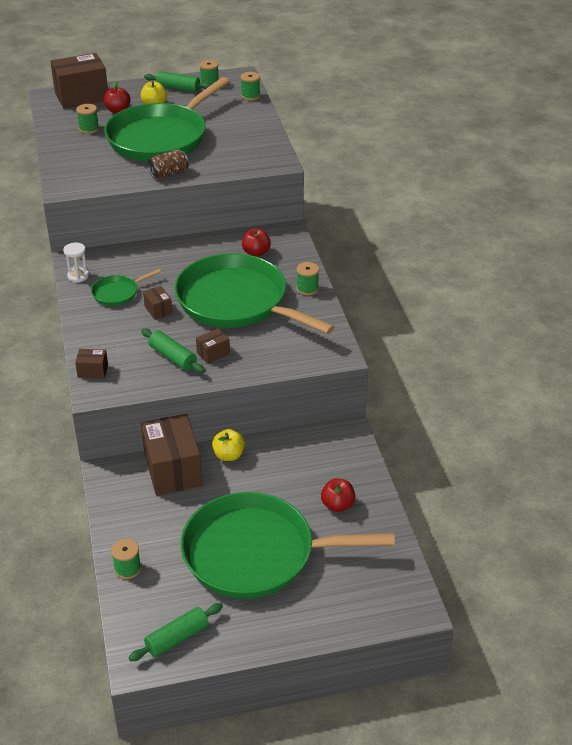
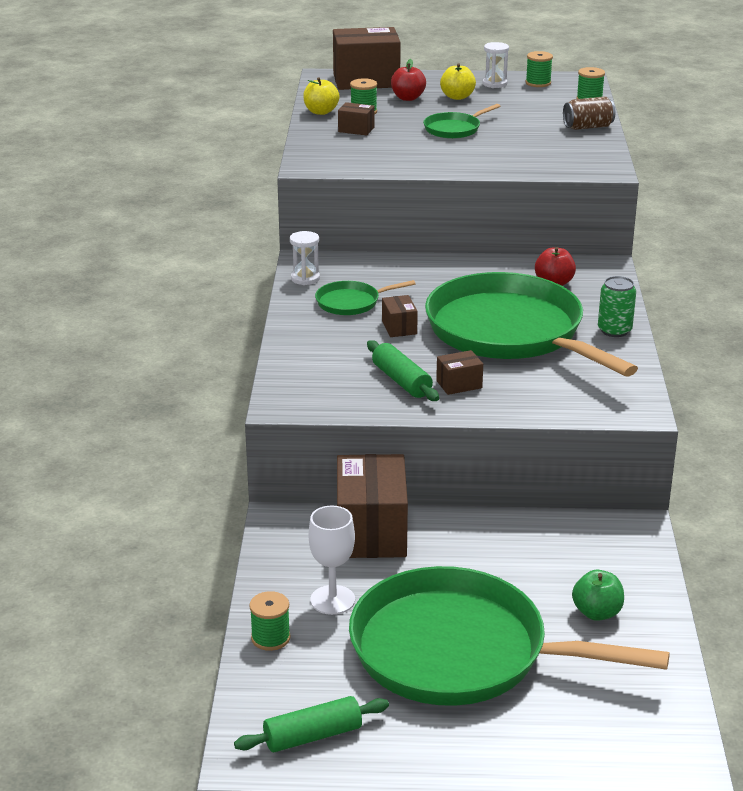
camera: 15 degrees right, 10 degrees down
(93, 371) = (288, 381): brown box -> brown box (356, 129)
(160, 137) = (454, 129): green pan -> green pan, size x0.42
(161, 530) = (332, 600): none -> white goblet
(169, 174) = (452, 166): brown can -> brown can (588, 127)
(178, 88) = (494, 84): green rolling pin -> white hourglass
(229, 455) = (455, 527): yellow apple -> yellow apple (321, 112)
(307, 288) = (614, 330): green spool -> green can
(337, 505) = (597, 613): red apple -> green apple

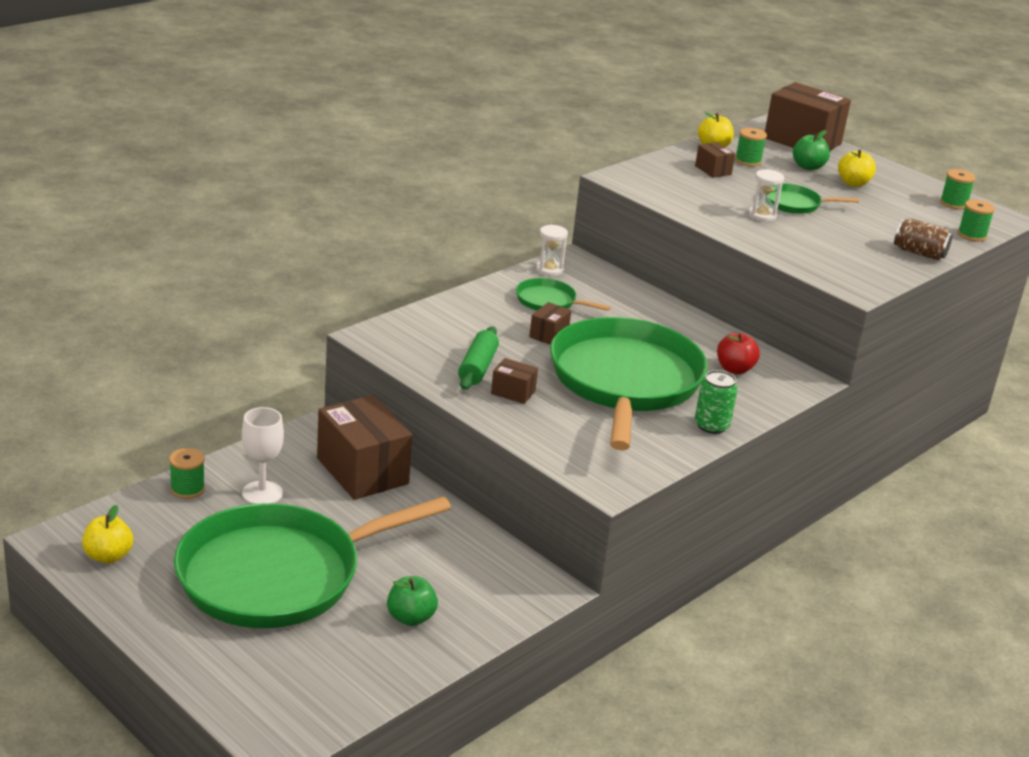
camera: 40 degrees right, 0 degrees up
(312, 736) = (108, 556): green rolling pin -> yellow apple
(371, 532) = (362, 471): brown box -> brown box turned 75 degrees counterclockwise
(408, 98) = (808, 167): red apple -> green apple
(459, 651) = (278, 575): green pan -> green pan turned 90 degrees counterclockwise
(494, 84) = (911, 188): white hourglass -> white hourglass (762, 216)

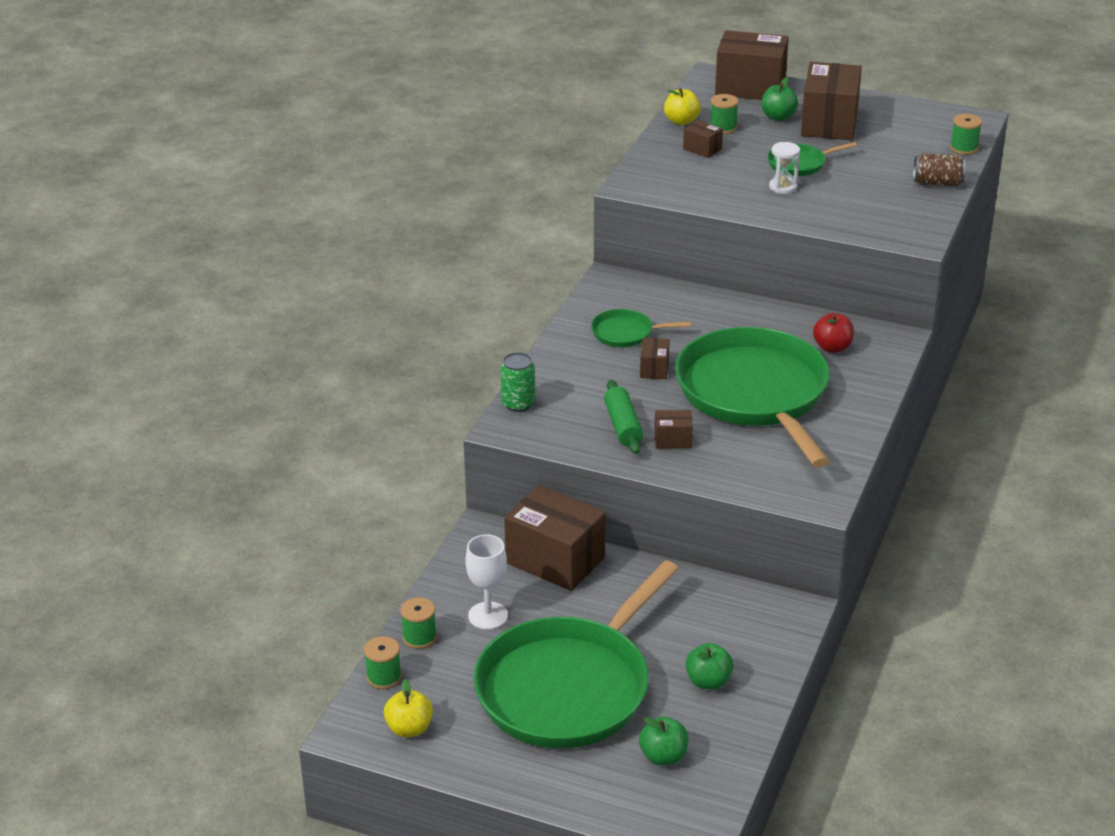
camera: 20 degrees left, 5 degrees up
(310, 665) = (663, 756): none -> green apple
(549, 270) = (598, 298): white hourglass -> none
(711, 426) = (856, 412): green can -> green can (518, 404)
(853, 183) = (829, 123): yellow apple -> brown box
(953, 203) = (925, 117): green spool -> green spool (384, 677)

